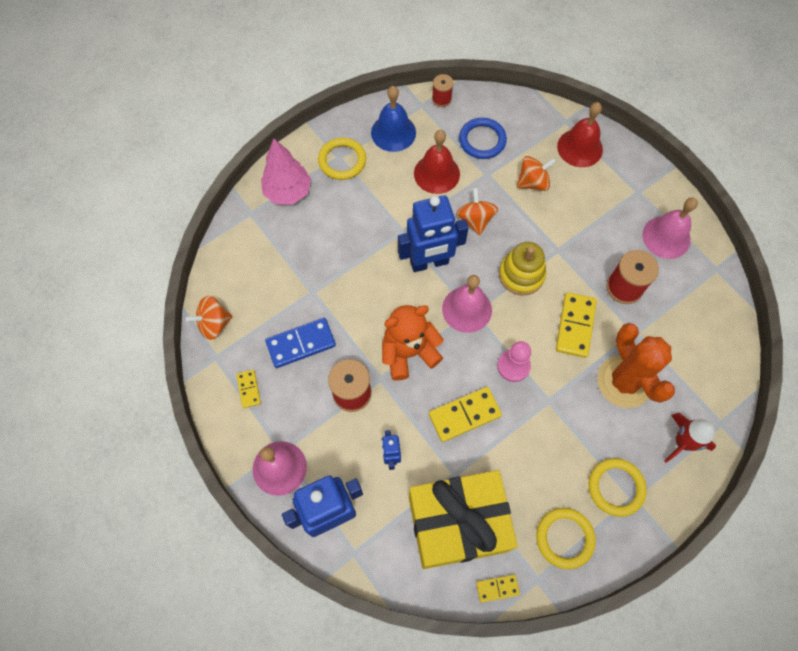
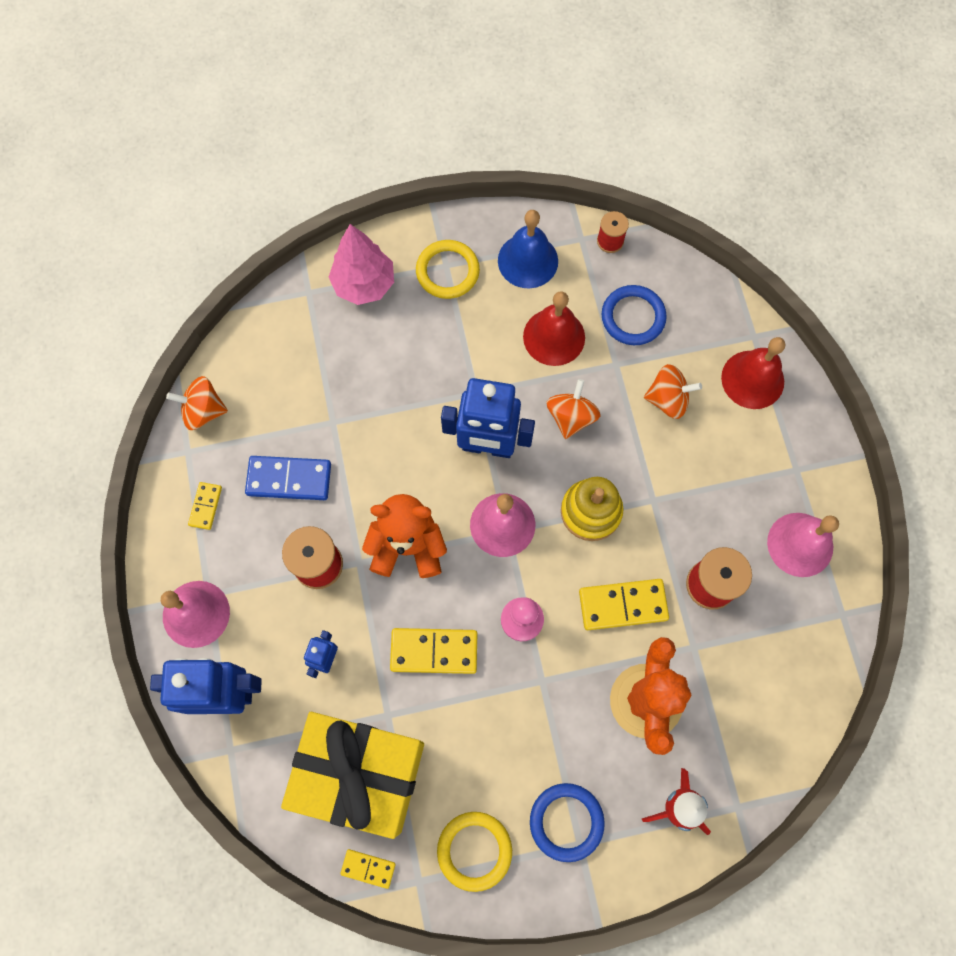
camera: 25 degrees right, 5 degrees up
(575, 326) = (623, 605): yellow domino -> yellow domino turned 45 degrees clockwise
(616, 487) = (566, 822): yellow ring -> blue ring

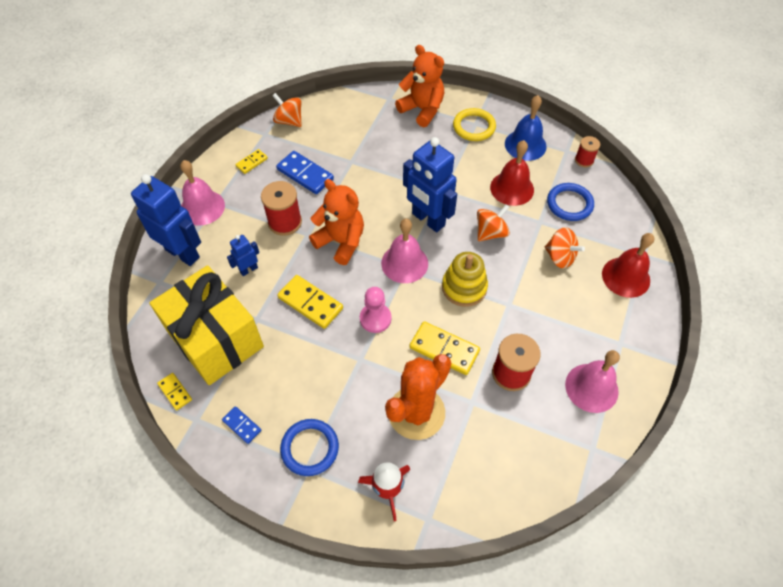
camera: 35 degrees right, 15 degrees down
(364, 284) = (422, 110): pink tree -> orange teddy bear
(474, 850) = (242, 425): yellow ring -> blue domino

